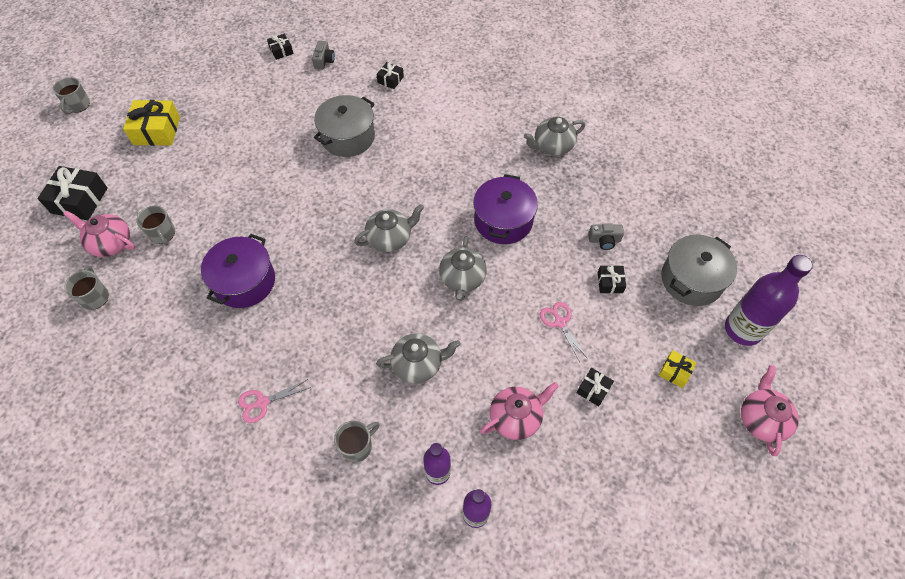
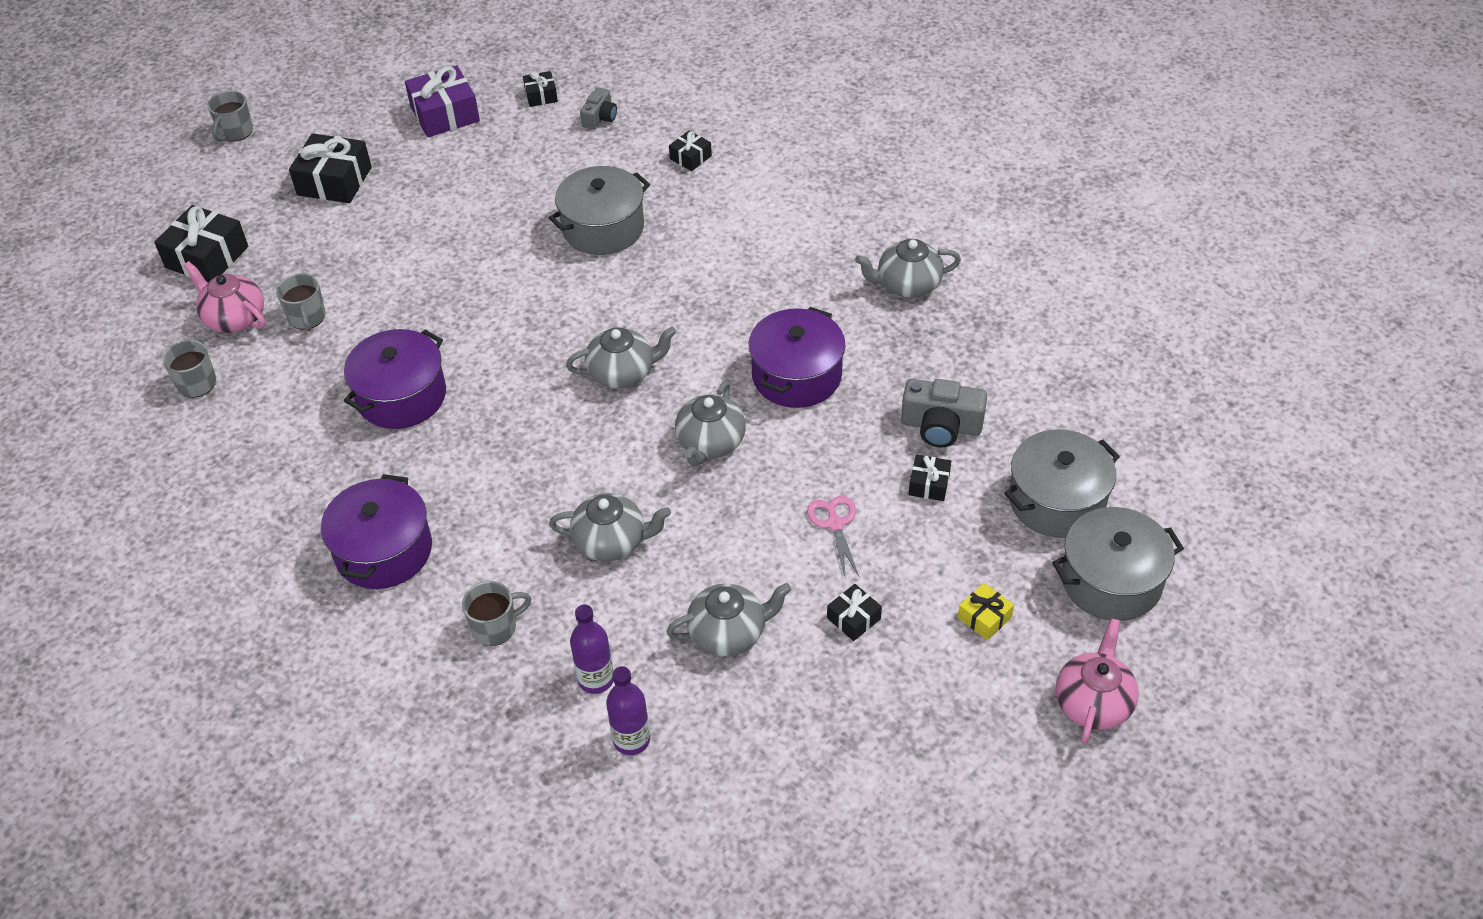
camera: 15 degrees right, 10 degrees down
(157, 131) = (334, 181): yellow gift -> black gift
(220, 72) = (445, 114): none -> purple gift
(262, 402) = (383, 550): pink scissors -> purple pot
(516, 417) = (729, 633): pink teapot -> grey teapot
(604, 240) = (941, 426): grey camera -> grey camera, size x1.63
(742, 329) = (1111, 581): purple bottle -> grey pot

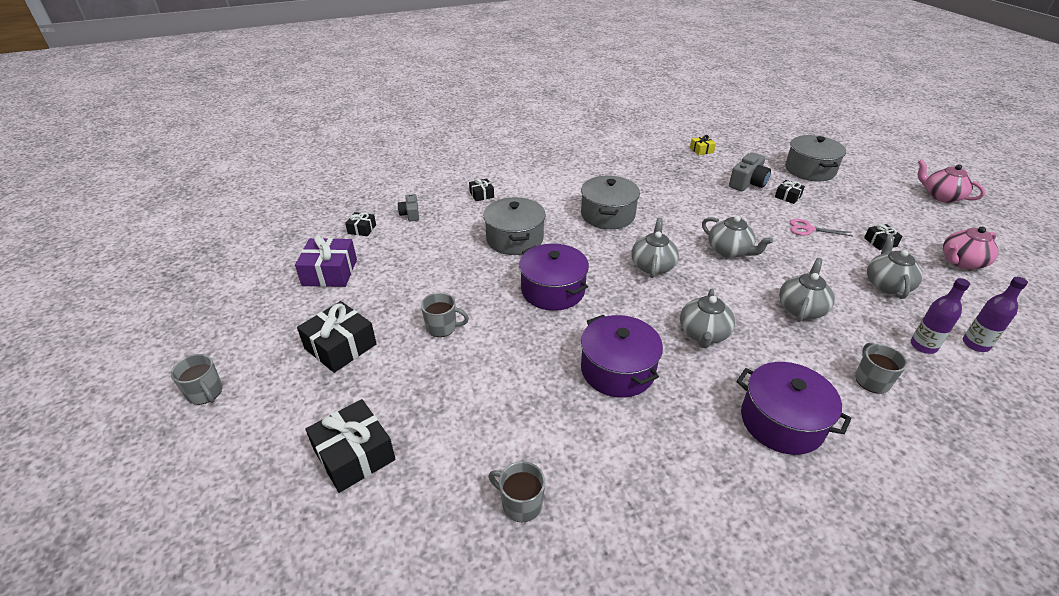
camera: 65 degrees left, 10 degrees down
(234, 318) = (454, 453): pink teapot -> pink teapot (961, 262)
(307, 318) = (491, 403): grey mug -> grey mug (442, 327)
(600, 117) = (410, 214): grey camera -> grey camera turned 150 degrees counterclockwise
(796, 375) = (689, 210): purple pot -> purple pot (553, 290)
(907, 284) = (640, 164): grey teapot -> grey teapot (703, 334)
(984, 617) = (884, 207): yellow gift -> yellow gift (701, 150)
(1111, 581) = (864, 172): grey pot -> grey pot (607, 215)

